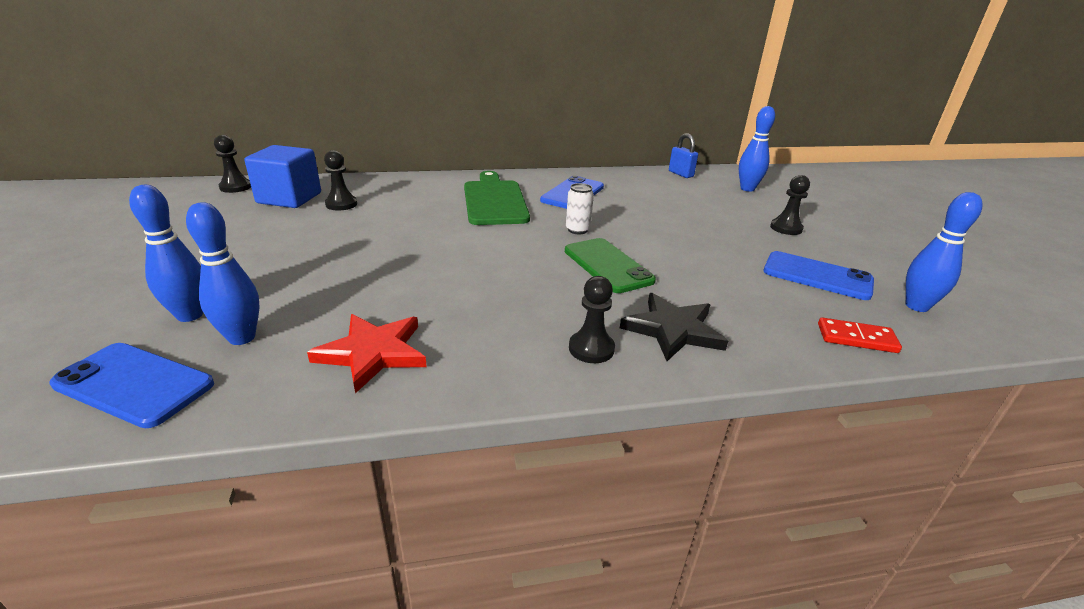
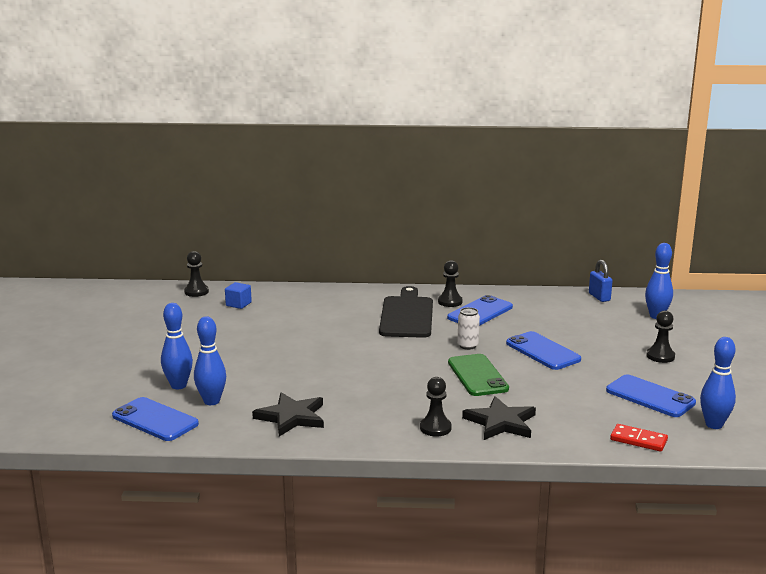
camera: 15 degrees right, 10 degrees down
(289, 198) = (238, 304): blue cube -> blue cube, size x0.51
(341, 204) = (279, 312): black pawn -> black pawn (450, 302)
(373, 353) = (291, 417): red star -> black star
(494, 200) = (407, 315): green cutting board -> black cutting board
(663, 231) = (543, 351): none -> blue phone

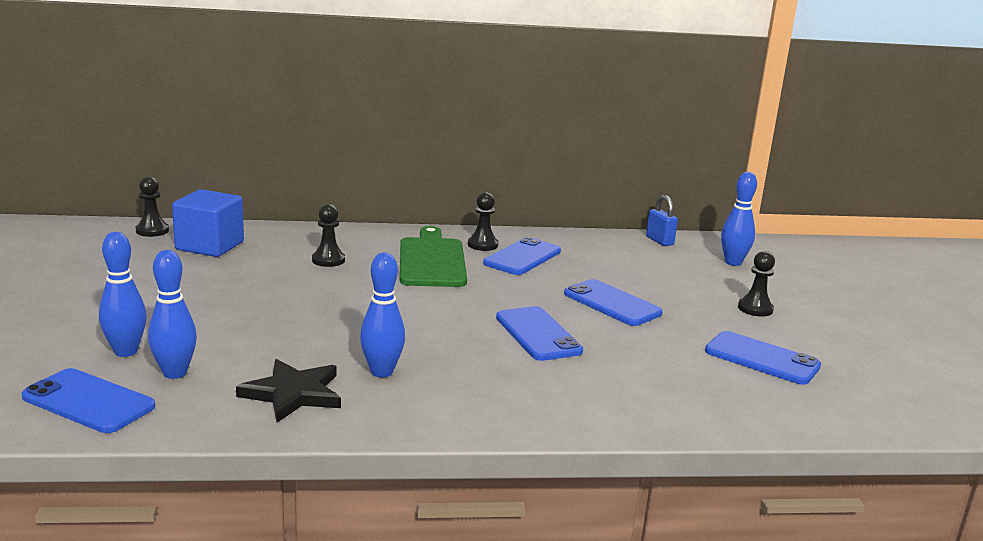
camera: 10 degrees left, 0 degrees up
(238, 304) = (210, 246): blue cube -> blue cube, size x1.98
(407, 315) = (432, 260): black cutting board -> green cutting board
(435, 428) = (497, 405): black pawn -> black pawn (328, 260)
(467, 346) = (516, 297): white can -> none
(477, 376) = (538, 334): green phone -> blue phone
(501, 422) = (584, 396): black star -> none
(638, 440) = (768, 416): red domino -> none
(714, 425) = (853, 393): blue bowling pin -> blue bowling pin (381, 372)

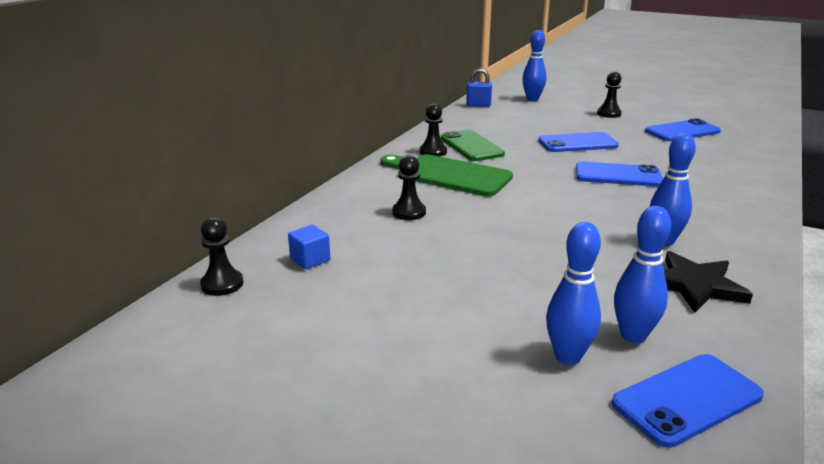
camera: 55 degrees left, 5 degrees up
(210, 246) = (310, 260): blue cube -> blue cube, size x0.51
(522, 257) = (471, 146): blue phone -> green phone

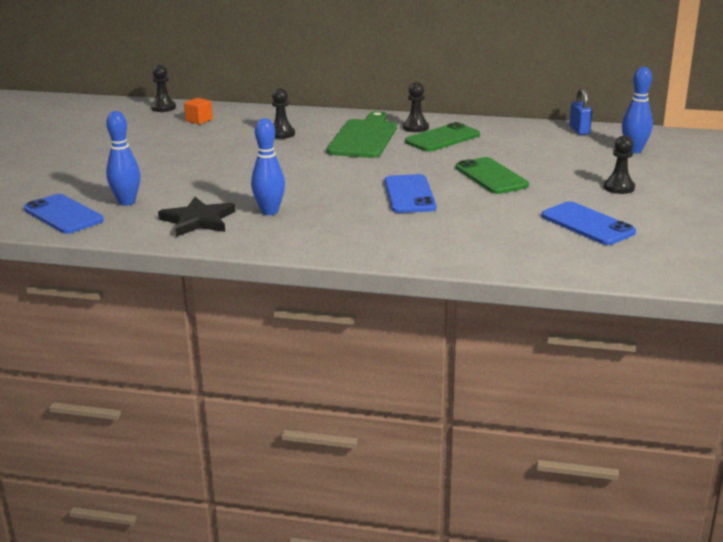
camera: 75 degrees right, 0 degrees up
(310, 260) = (199, 120): blue cube -> orange cube
(568, 356) = (102, 187): blue bowling pin -> none
(577, 143) = (491, 176): blue phone -> green phone

